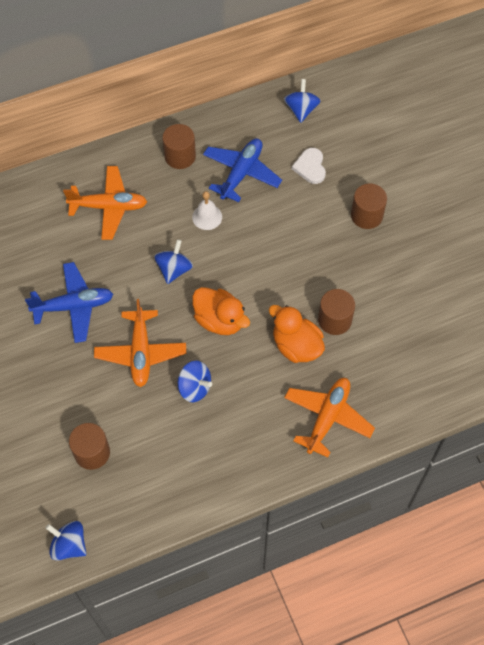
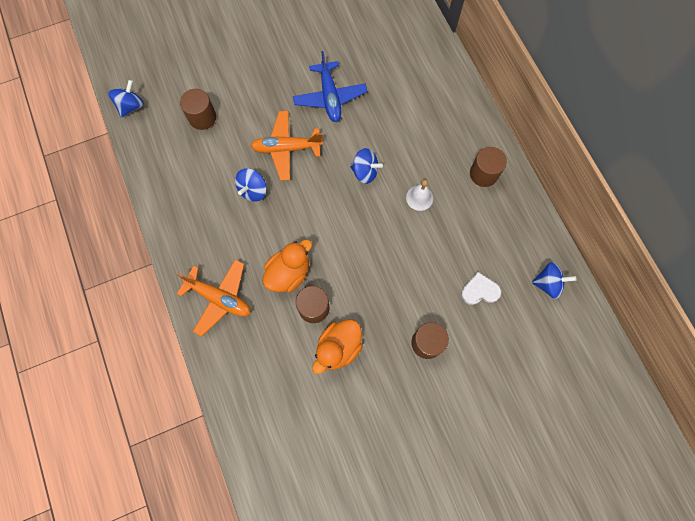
camera: 90 degrees right, 10 degrees up
(109, 207) = (426, 118): orange plane -> none
(219, 320) = (315, 209): orange duck -> orange duck (338, 348)
(241, 173) = (468, 227): blue plane -> none

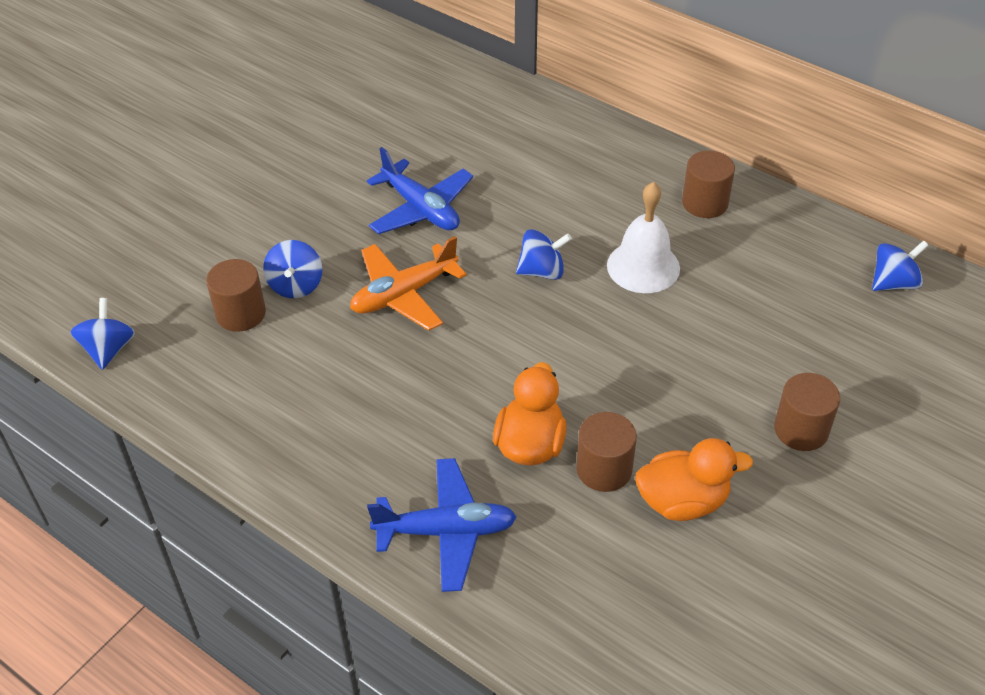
camera: 30 degrees left, 25 degrees down
(219, 298) = (446, 531): orange plane -> blue plane
(253, 190) = (392, 367): blue spinning top -> blue spinning top (296, 285)
(338, 348) = (682, 501): orange duck -> orange duck turned 105 degrees counterclockwise
(419, 198) = (643, 266): white bell -> white bell, size x1.62
(479, 290) = (816, 333): white heart -> none

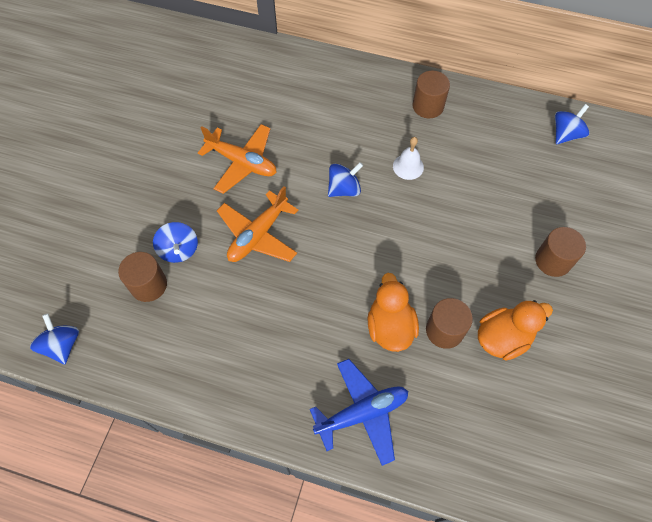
camera: 20 degrees left, 15 degrees up
(421, 209) = (242, 162): blue plane -> orange plane
(643, 266) = (408, 166): white bell -> white bell, size x0.62

